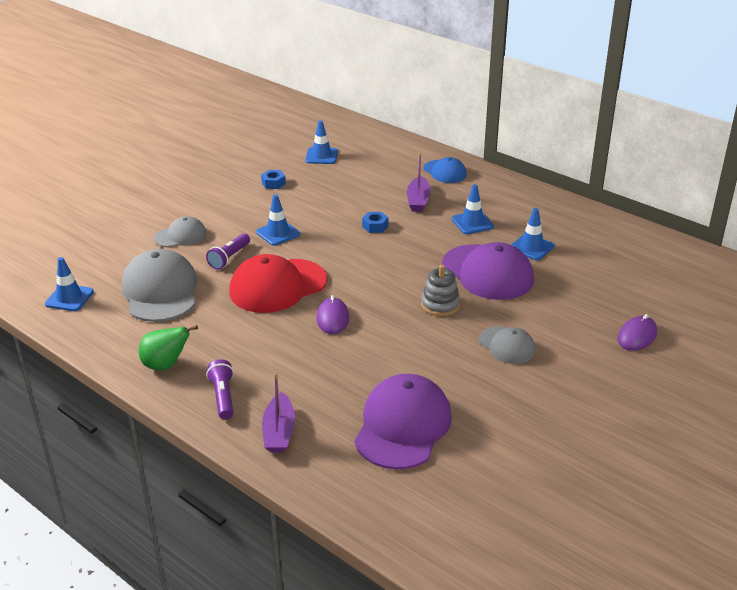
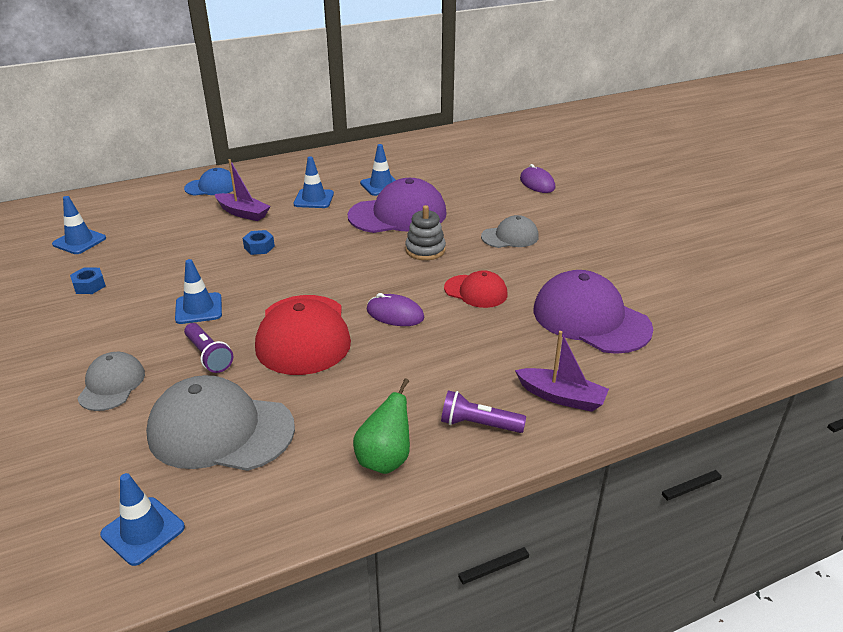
camera: 65 degrees left, 0 degrees up
(396, 350) = (476, 291): none -> red cap

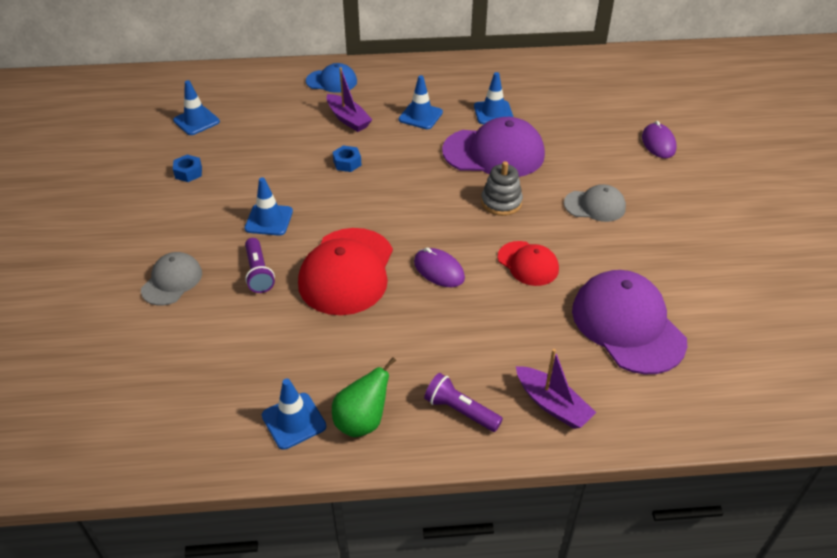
camera: 20 degrees right, 10 degrees up
(143, 531) = (148, 427): blue traffic cone -> blue traffic cone (294, 421)
(220, 430) = (240, 351): grey cap -> none

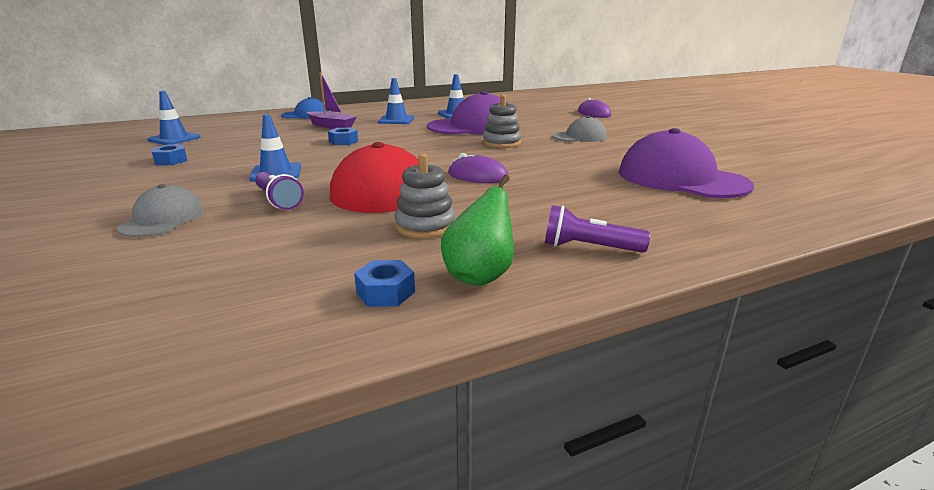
camera: 20 degrees left, 20 degrees down
(294, 421) = (385, 292): blue traffic cone -> blue nut
(355, 345) = (425, 226): none -> grey stacking toy
(528, 263) = (557, 163): red cap -> none
(552, 405) = (678, 227): purple boat -> none

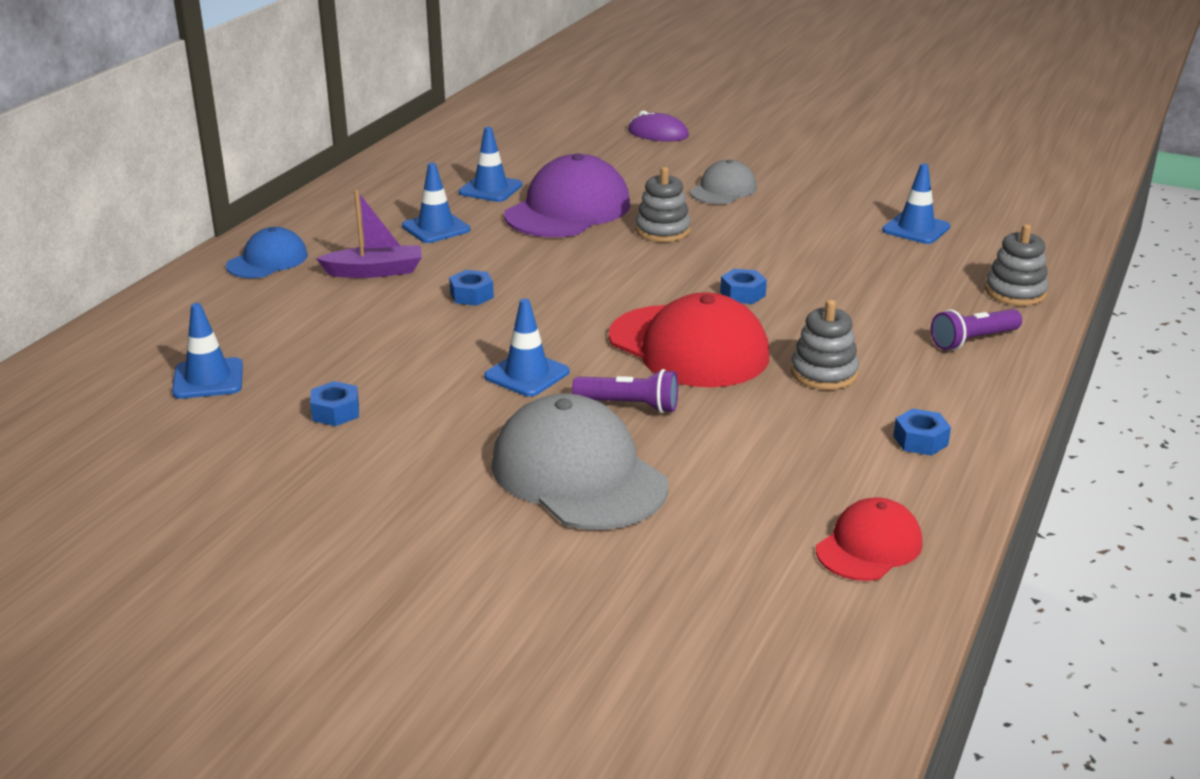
camera: 40 degrees left, 5 degrees up
(151, 346) = (869, 546): none -> red cap
(163, 219) = (578, 474): grey cap -> grey cap, size x1.79
(477, 176) = (742, 294): purple mouse -> blue nut
(480, 276) = (950, 398): green pear -> none
(681, 178) = (916, 229): purple cap -> blue traffic cone
(698, 232) = (1015, 292): none -> grey stacking toy

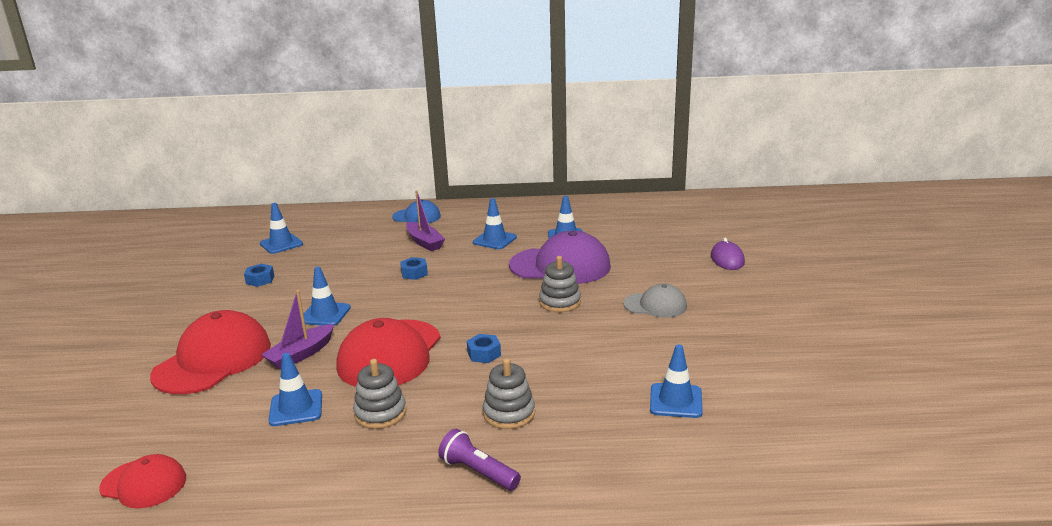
camera: 65 degrees right, 5 degrees down
(578, 474) = (213, 360): grey cap -> red cap
(630, 405) = (301, 354): purple flashlight -> purple boat
(769, 424) = (296, 408): none -> blue traffic cone
(920, 440) = (296, 477): blue nut -> none
(1015, 292) = (592, 479): grey stacking toy -> grey stacking toy (509, 413)

